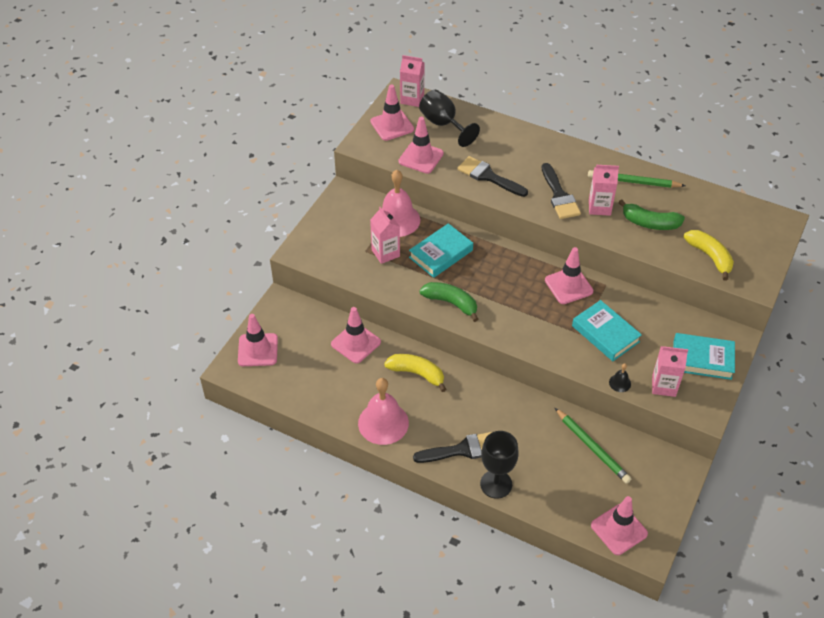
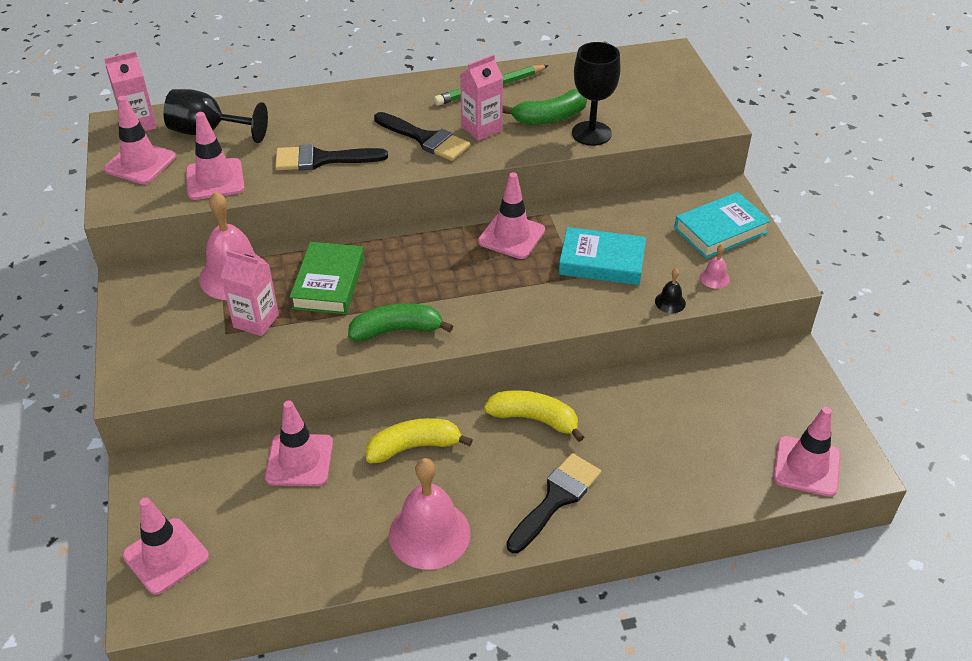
camera: 40 degrees left, 5 degrees down
(441, 254) = (328, 283): turquoise book -> green book
(496, 484) = (633, 511): black goblet -> black goblet (591, 133)
(592, 448) = (689, 399): green pencil -> none
(664, 386) = (714, 278): pink carton -> pink bell
(710, 257) = (643, 118): yellow banana -> yellow banana (534, 419)

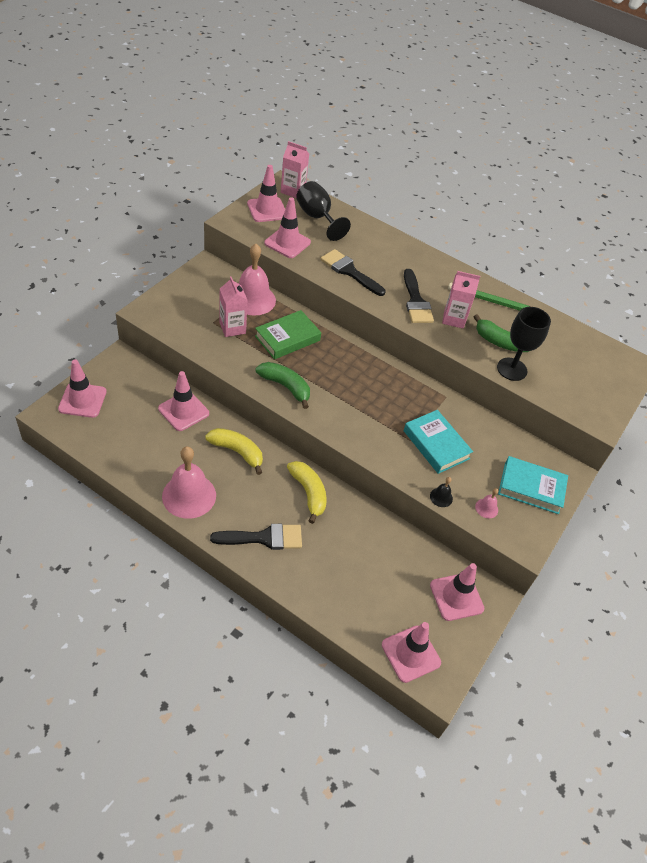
camera: 40 degrees right, 5 degrees up
(511, 236) = (408, 391): pink traffic cone -> pink traffic cone (456, 597)

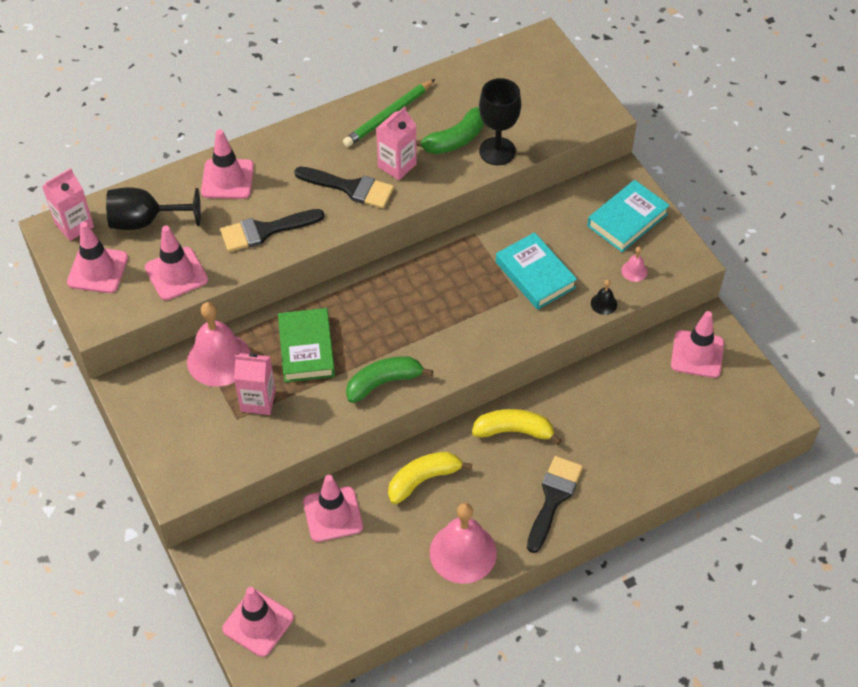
camera: 55 degrees left, 5 degrees up
(411, 654) = (741, 423): pink traffic cone -> pink traffic cone (227, 179)
(436, 444) = (535, 275): turquoise book -> turquoise book turned 60 degrees clockwise

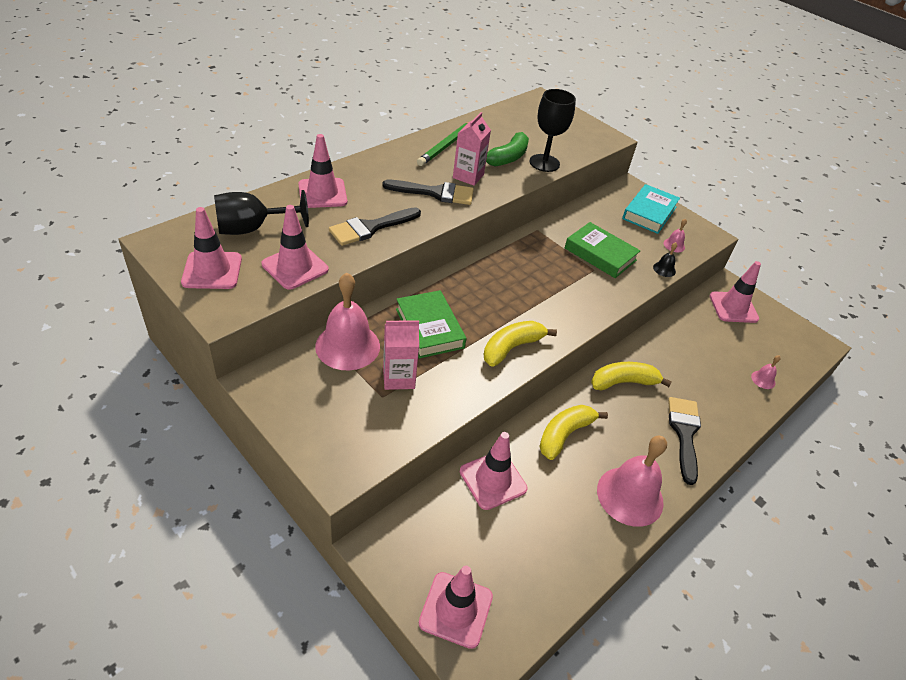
camera: 20 degrees left, 10 degrees down
(74, 225) = (179, 236): pink carton -> none
(384, 382) = (512, 348): green banana -> yellow banana
(535, 275) = (600, 254): turquoise book -> green book
(680, 450) = (763, 379): none -> pink bell

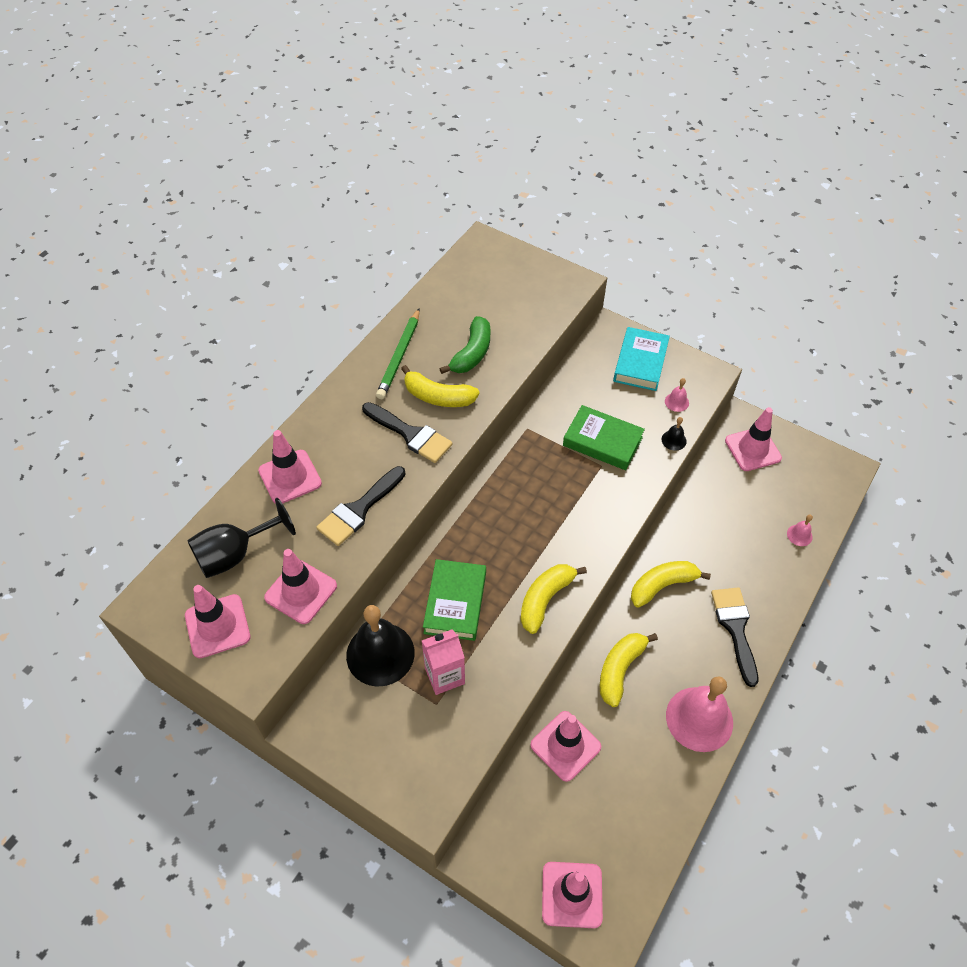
camera: 10 degrees left, 10 degrees up
(347, 346) = (380, 654): pink bell -> black bell
(429, 328) = (455, 603): green book -> green book turned 45 degrees clockwise
(435, 193) = (411, 434): black brush -> black brush turned 45 degrees clockwise
(468, 176) = (438, 397): pink carton -> yellow banana
(544, 163) = (514, 348): black goblet -> none

